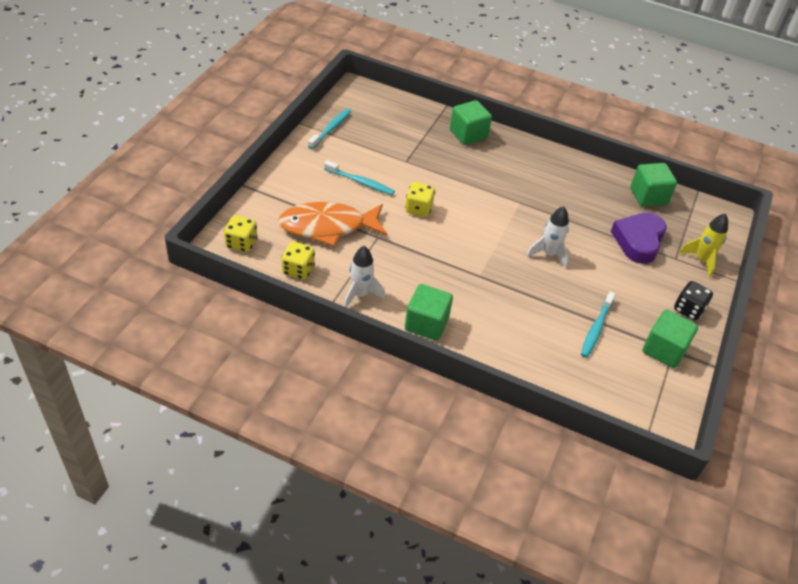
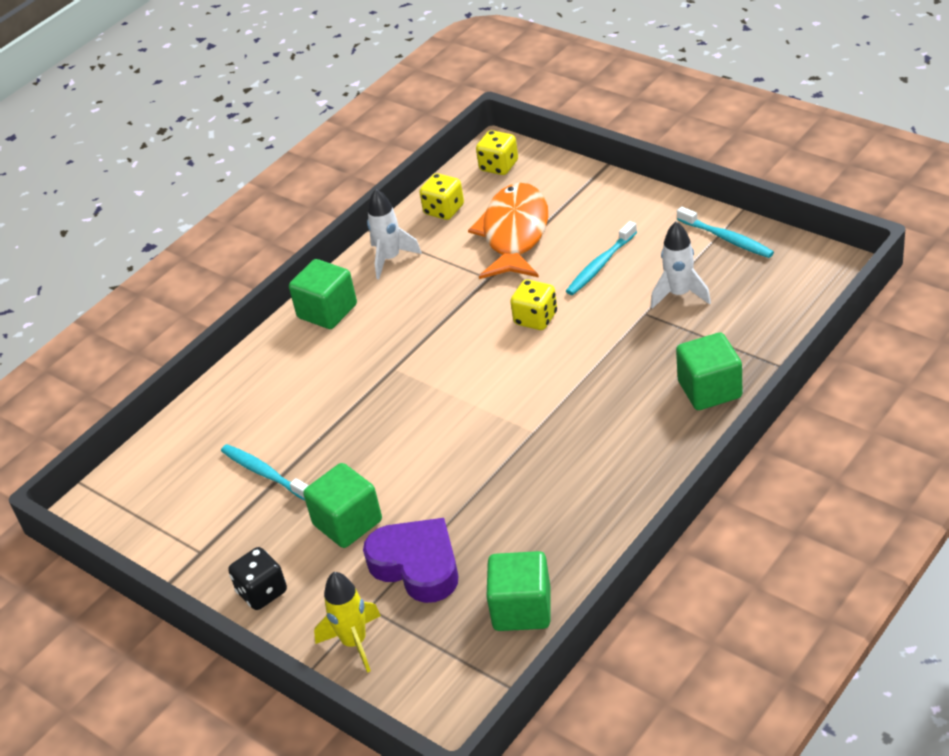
camera: 115 degrees right, 5 degrees down
(548, 254) = (415, 447): white rocket -> white rocket (679, 294)
(664, 350) = (204, 540): green cube -> green cube (347, 523)

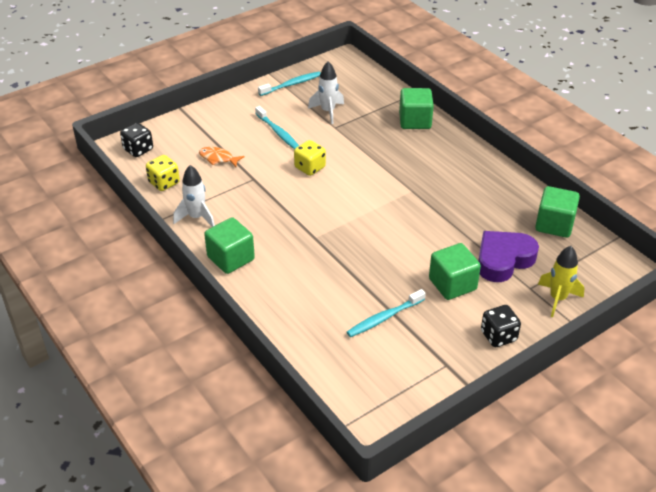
camera: 80 degrees left, 0 degrees up
(499, 166) = (138, 150): yellow dice -> black dice
(515, 234) = (218, 158): orange fish -> orange fish, size x0.45

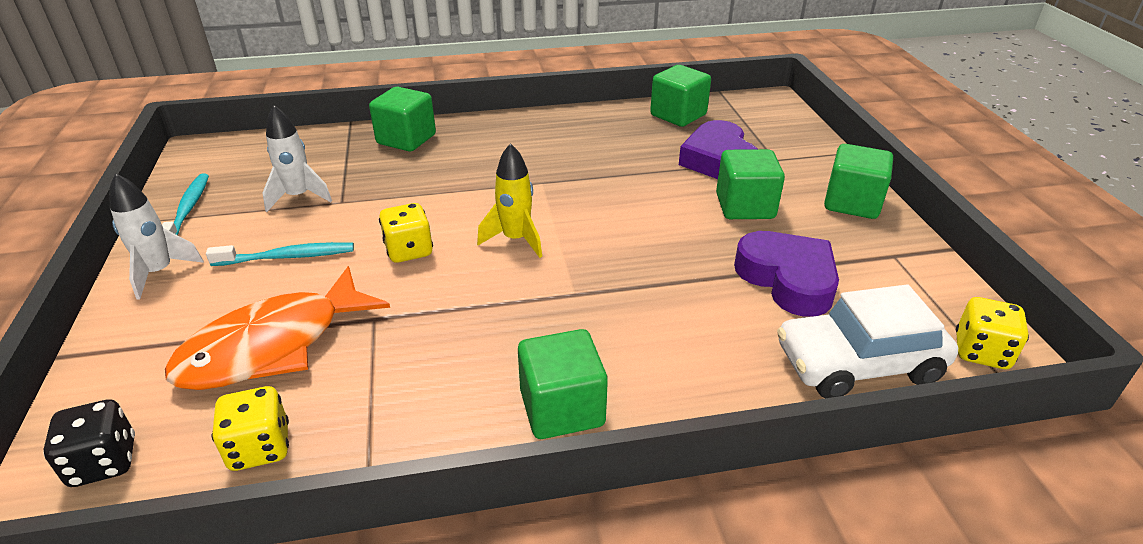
camera: 65 degrees left, 5 degrees down
(196, 217) = (411, 425): white rocket -> white rocket (159, 272)
(218, 158) = (273, 346): orange fish -> orange fish, size x2.22
(325, 358) = (858, 363): none -> white car
(368, 412) = (981, 352): none -> yellow dice
(384, 318) = (788, 279): turquoise toothbrush -> purple heart
(498, 336) = (852, 203): black dice -> green cube
(557, 299) = (801, 149): yellow rocket -> yellow rocket (516, 239)

